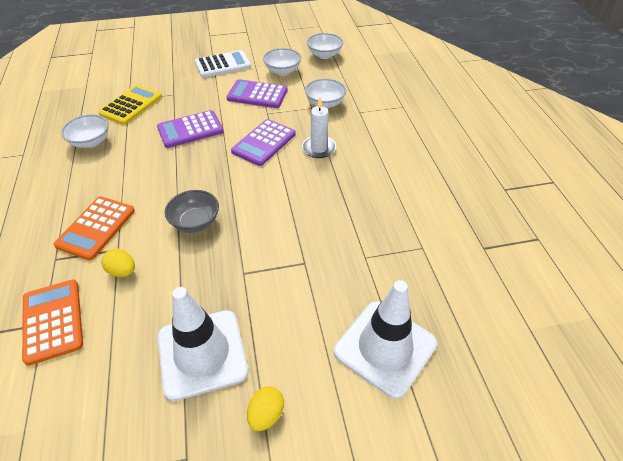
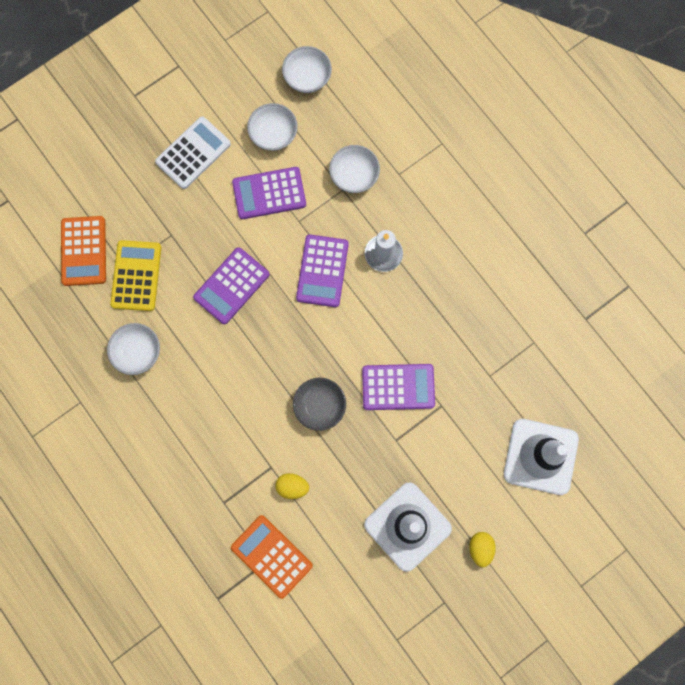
camera: 25 degrees left, 30 degrees up
(96, 228) = (233, 454): orange calculator -> orange calculator (84, 251)
(273, 234) = (398, 387): none -> purple calculator

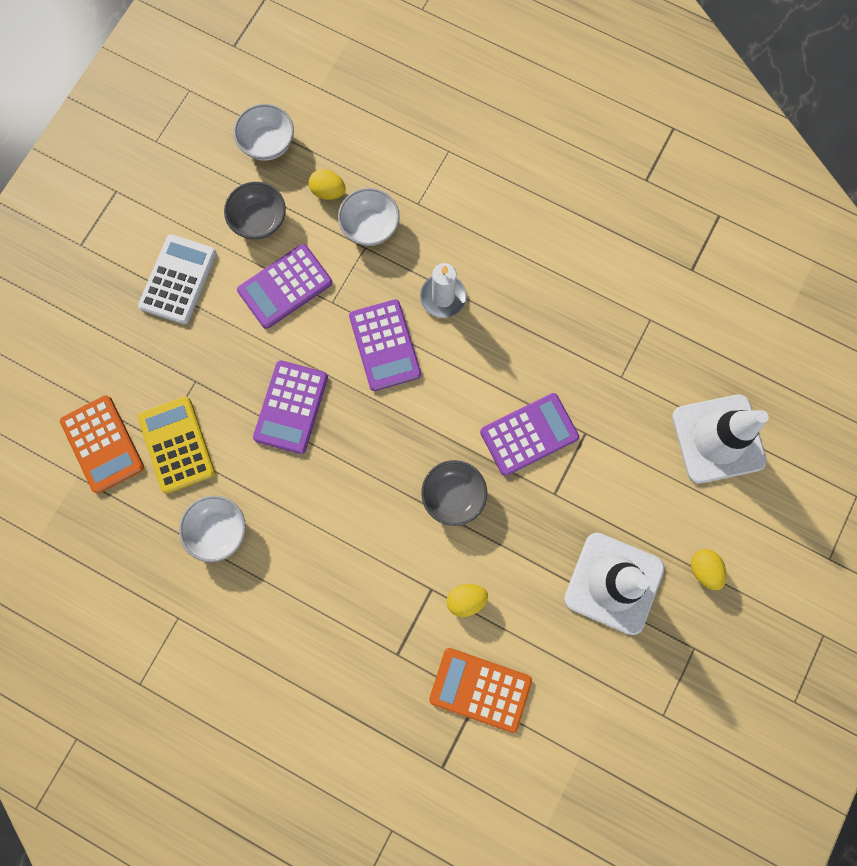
camera: 25 degrees left, 0 degrees up
(273, 134) = (259, 220): white bowl -> grey bowl
(335, 135) = (328, 192): none -> yellow egg

